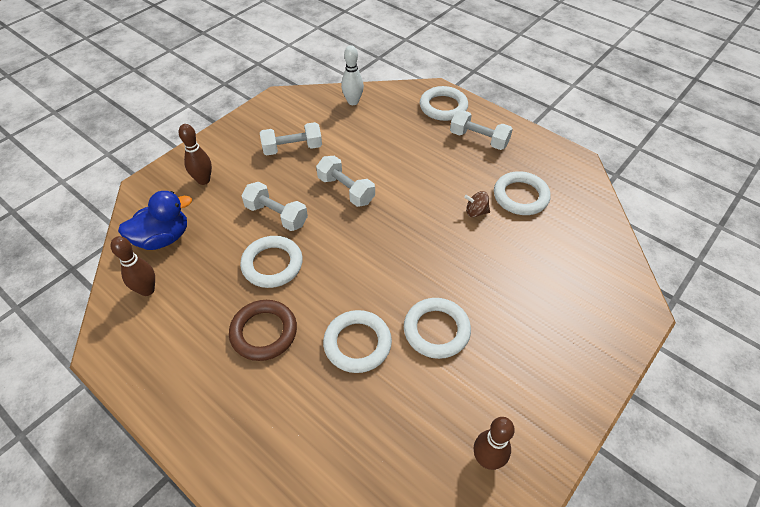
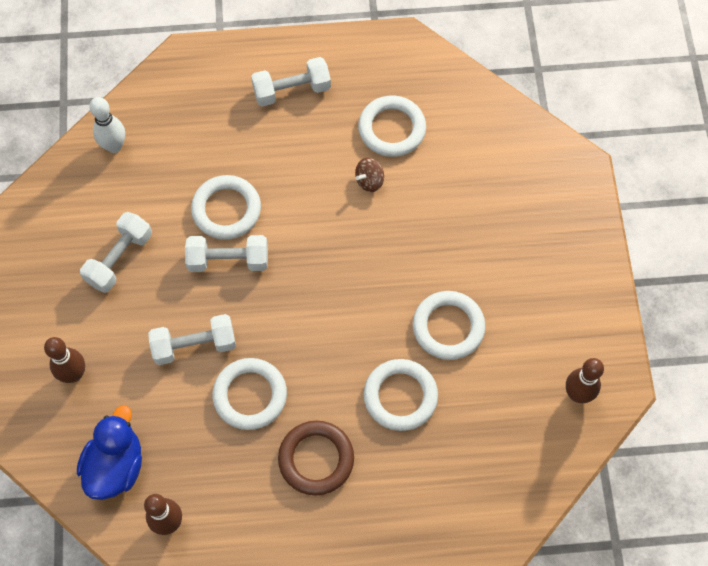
camera: 45 degrees left, 15 degrees up
(443, 107) = (216, 75): white ring -> white ring (226, 210)

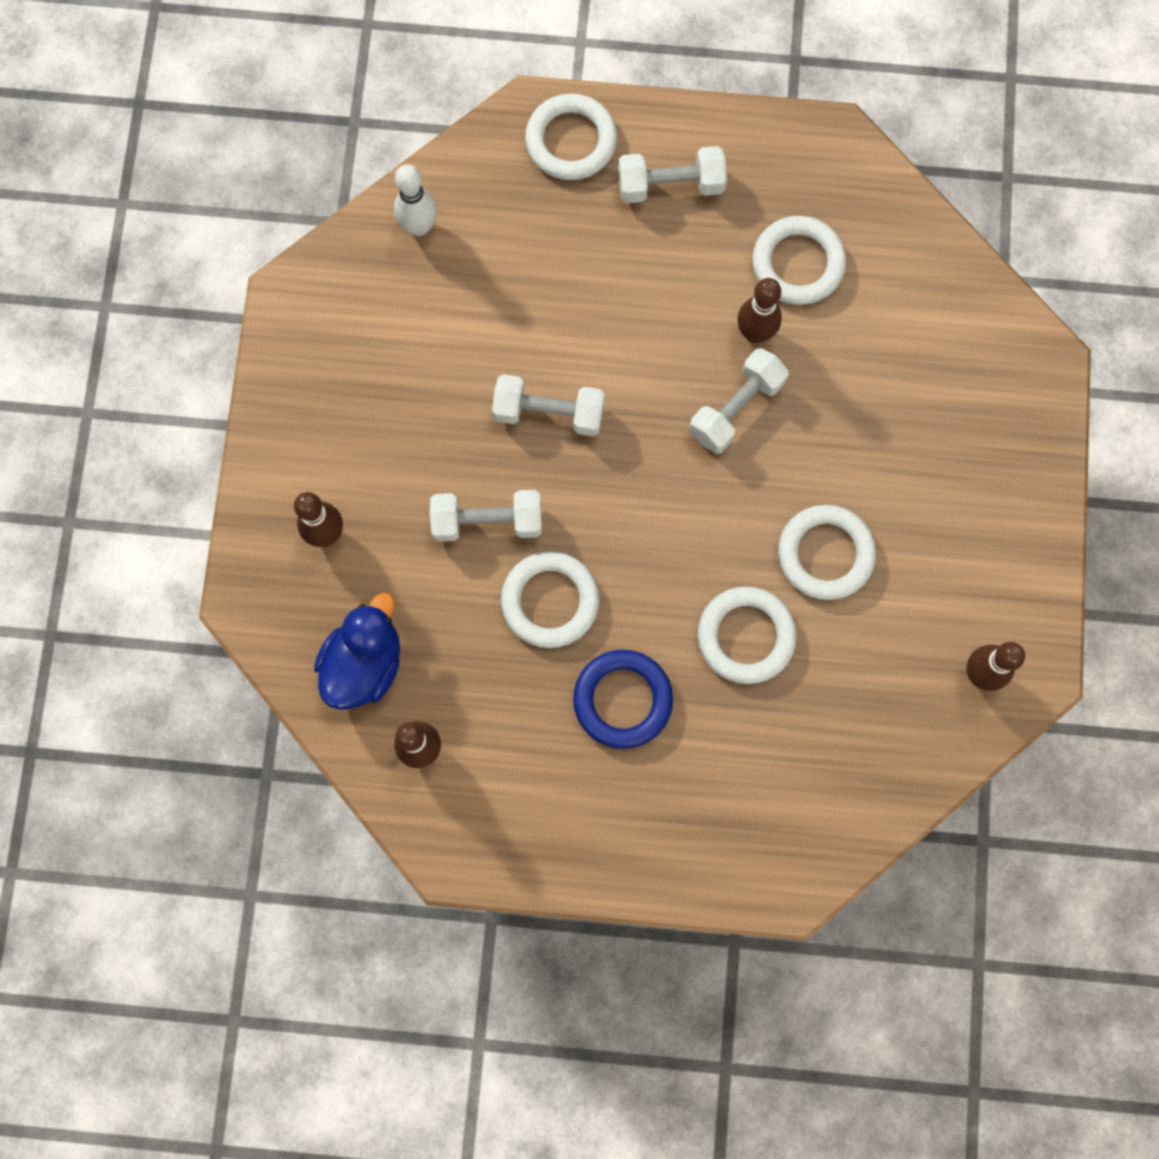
camera: 10 degrees right, 10 degrees up
(119, 259) = (405, 386): white dumbbell -> white dumbbell (736, 408)
(226, 210) = (556, 342): white ring -> white ring (571, 141)
(316, 459) = (622, 700): brown ring -> blue ring
(369, 181) = (755, 333): brown spinning top -> brown bowling pin

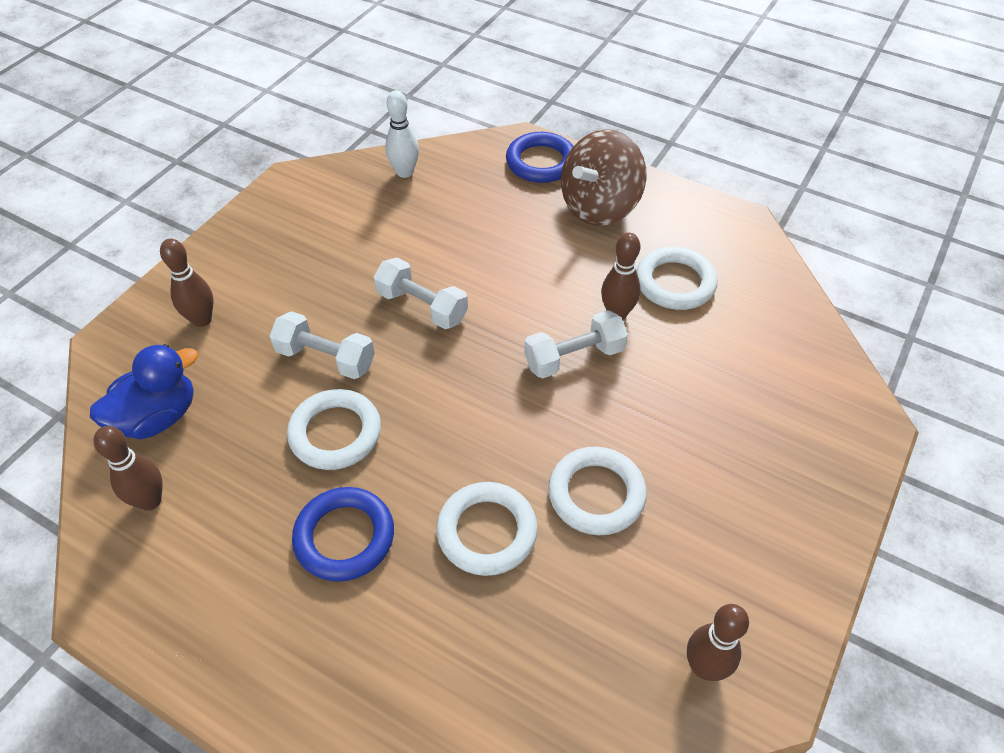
camera: 25 degrees right, 25 degrees down
(571, 141) = (541, 162): white ring -> blue ring
(670, 185) = (599, 207): white dumbbell -> brown spinning top

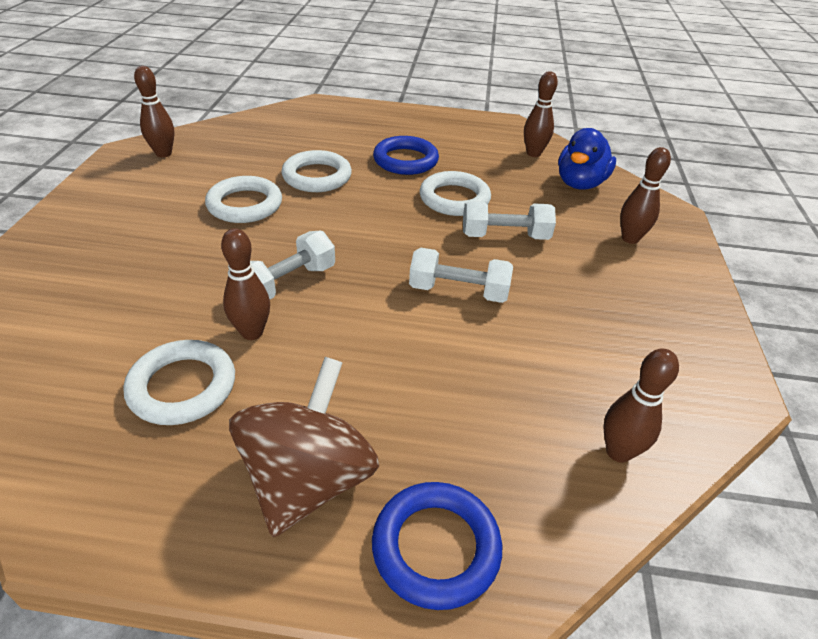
camera: 155 degrees right, 10 degrees down
(404, 172) = (618, 452): white bowling pin -> brown bowling pin

